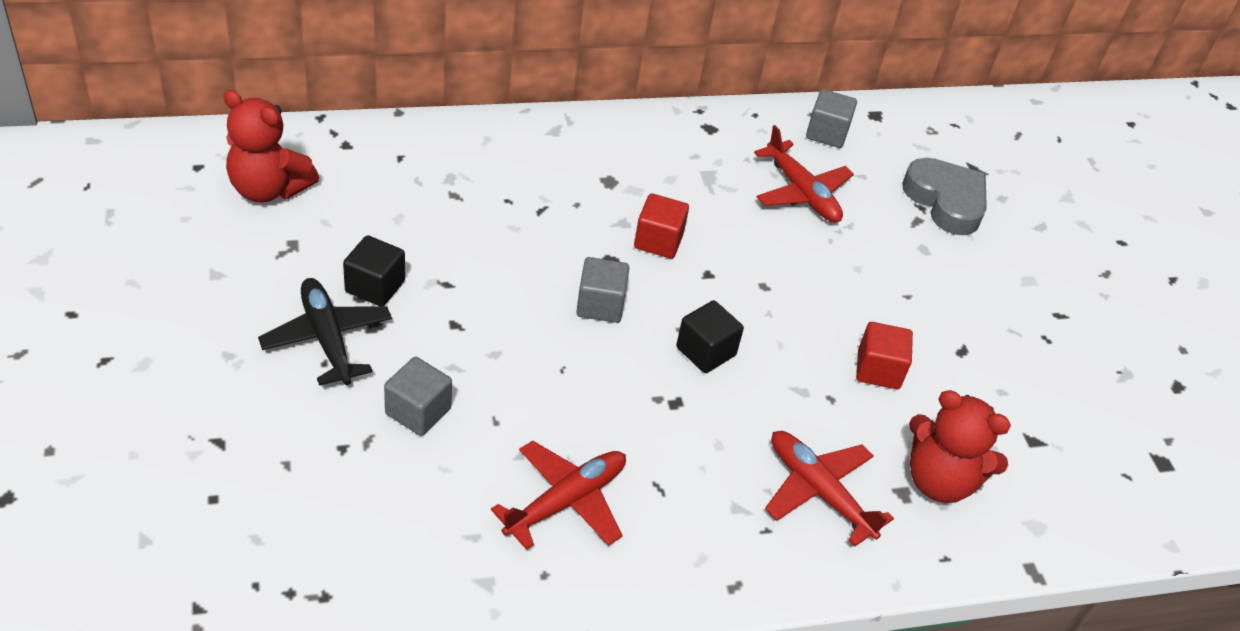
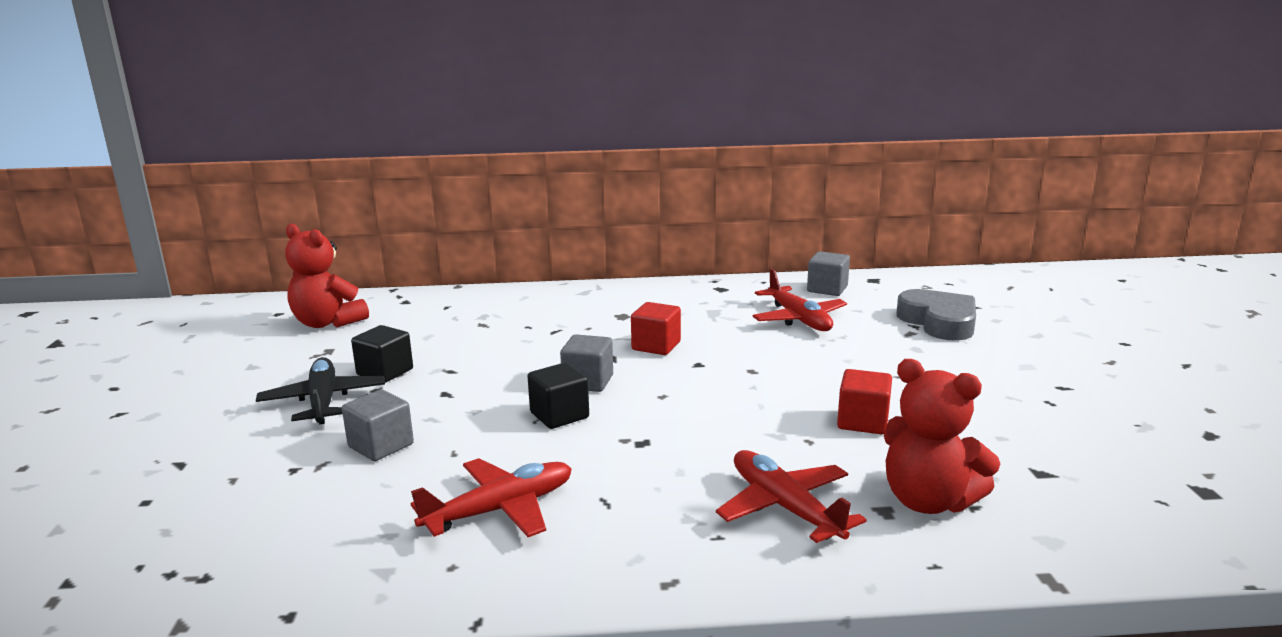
camera: 15 degrees right, 25 degrees down
(705, 351) = (683, 409): black cube -> black cube (559, 415)

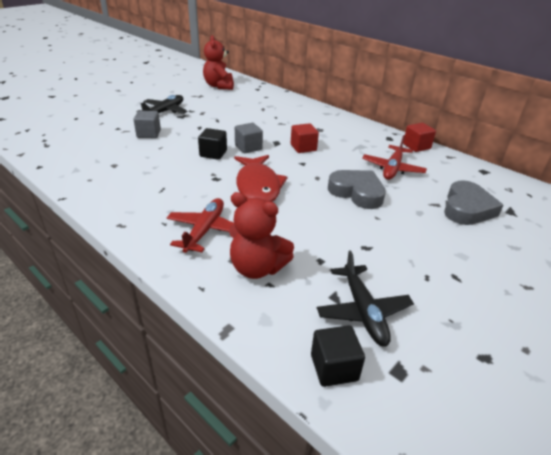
camera: 45 degrees right, 15 degrees up
(385, 372) = (199, 111): black cube -> black cube (334, 367)
(500, 510) = (132, 172): red plane -> none
(715, 419) = (258, 186): none -> red fish
(826, 362) = (357, 192): none -> grey heart
(827, 289) = (443, 163): grey cube -> none
(863, 422) = (310, 224): red cube -> red cube (416, 146)
(928, 501) = (257, 268): red teddy bear -> red teddy bear turned 60 degrees counterclockwise
(1083, 466) = (363, 311): none -> black plane

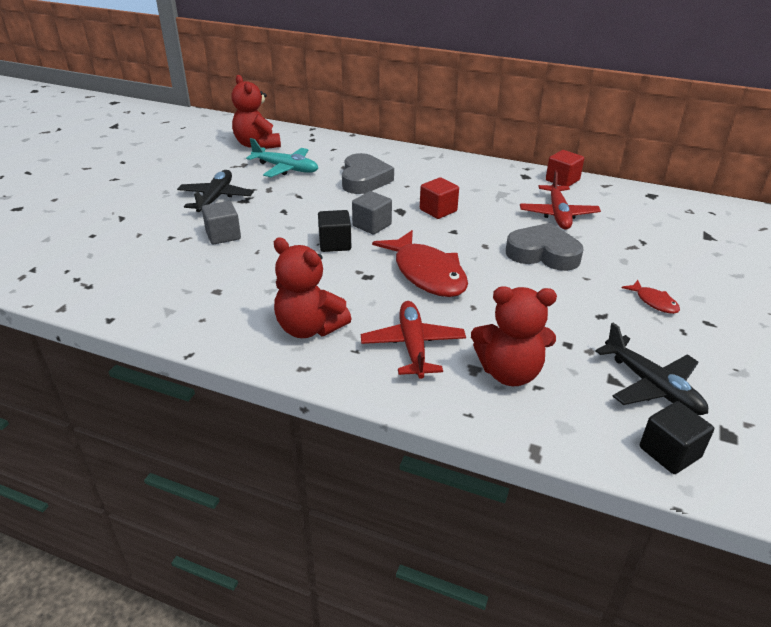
camera: 20 degrees left, 0 degrees up
(148, 201) = (309, 328): none -> red teddy bear
(224, 103) = (285, 168): none -> turquoise plane
(419, 248) = (654, 302): none -> red fish
(467, 208) = (666, 243): grey heart -> grey heart (364, 179)

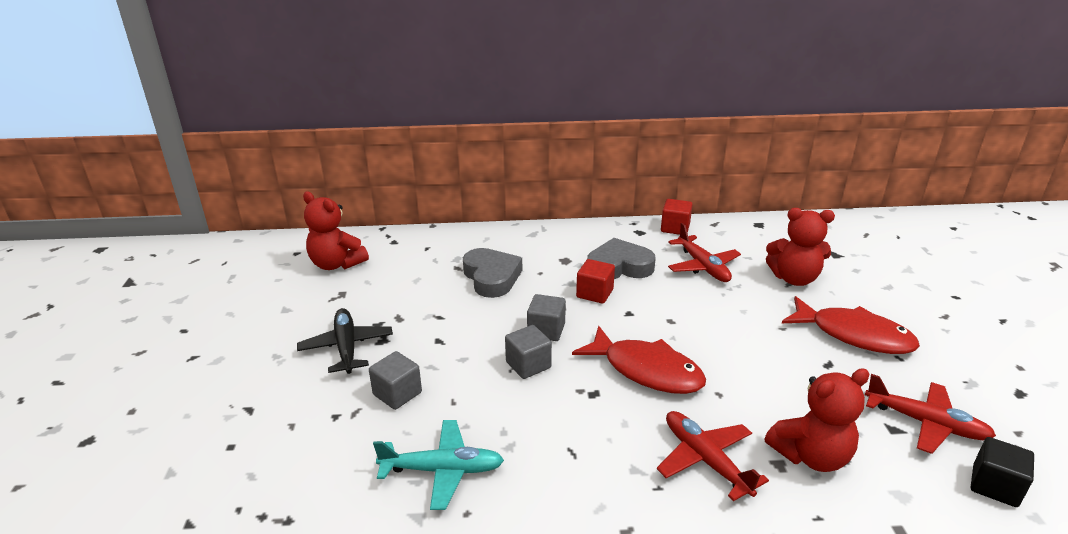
camera: 25 degrees left, 5 degrees down
(285, 168) = (395, 286): turquoise plane -> turquoise plane (442, 470)
(309, 328) = (590, 478): red teddy bear -> red teddy bear (794, 279)
(335, 244) = (528, 365): black cube -> grey cube
(543, 253) = (727, 313): grey heart -> grey heart (619, 266)
(651, 386) = (925, 423): black plane -> red plane
(654, 302) = (854, 335): red fish -> red fish, size x2.18

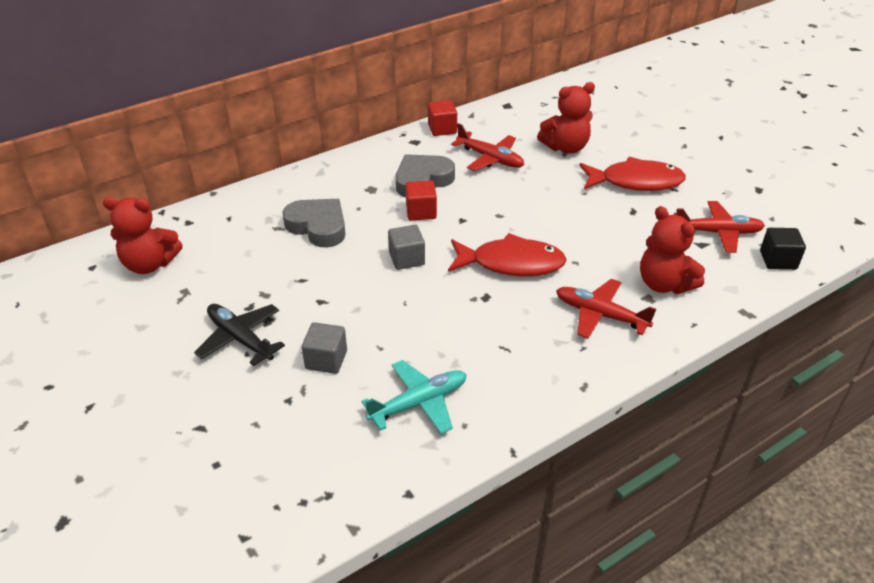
camera: 30 degrees left, 10 degrees up
(528, 365) = (416, 293): grey cube -> none
(811, 456) = (664, 284): red teddy bear -> red teddy bear turned 105 degrees clockwise

